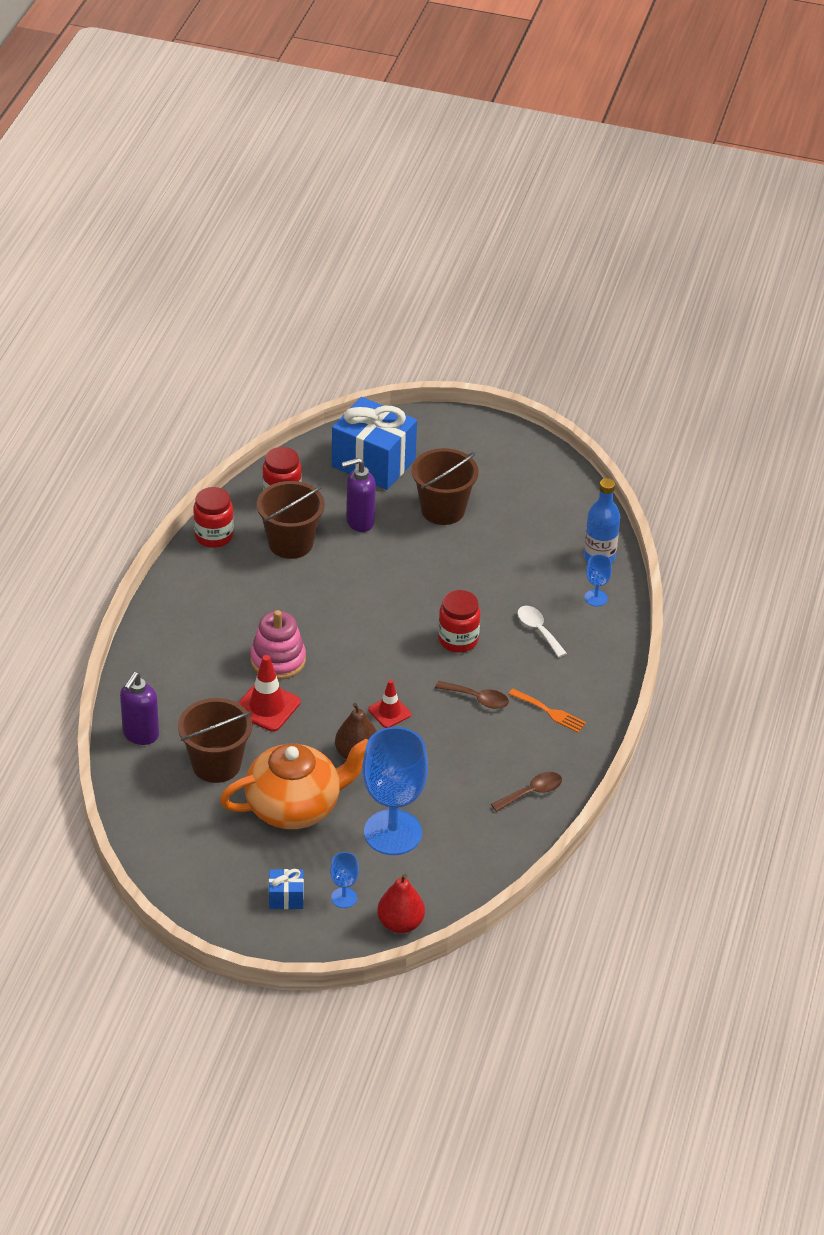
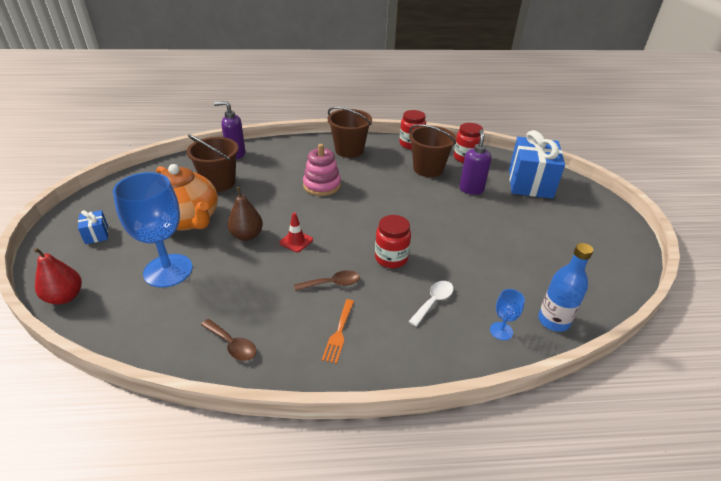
camera: 70 degrees right, 5 degrees down
(267, 707) = (277, 190): red traffic cone -> none
(344, 898) = (95, 261): blue goblet -> none
(359, 522) = (471, 189): purple soap dispenser -> purple soap dispenser turned 45 degrees clockwise
(443, 510) = (518, 221): brown bucket -> brown bucket (349, 150)
(477, 699) = (332, 283): brown spoon -> brown spoon turned 105 degrees counterclockwise

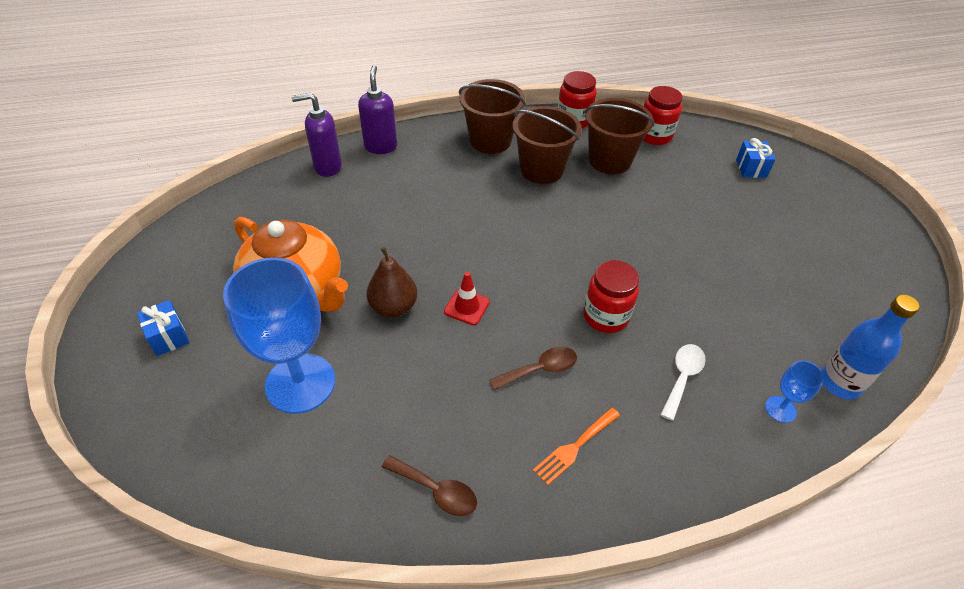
camera: 10 degrees left, 10 degrees up
(65, 297) = (163, 452): red pear -> none
(219, 183) = (320, 221): brown bucket -> brown bucket (541, 170)
(322, 185) = (471, 207): pink stacking toy -> none
(339, 333) = (574, 447): orange fork -> orange fork turned 45 degrees clockwise
(471, 189) = (677, 188): purple soap dispenser -> purple soap dispenser (381, 146)
(530, 183) = (751, 168): blue gift -> blue gift, size x0.44

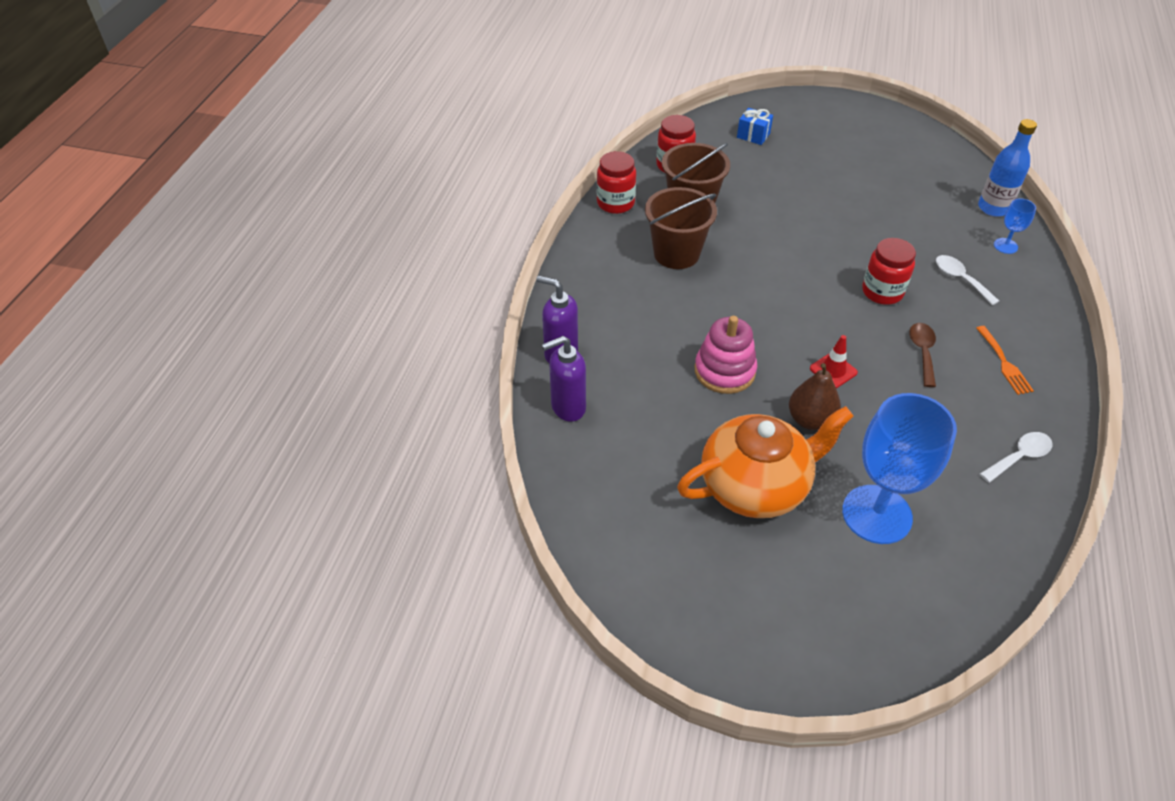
camera: 60 degrees left, 0 degrees up
(168, 337) = (771, 609): blue gift -> none
(327, 167) = (567, 407): purple soap dispenser -> purple soap dispenser turned 45 degrees clockwise
(419, 237) = (724, 371): none -> pink stacking toy
(436, 490) = (1019, 457): brown spoon -> white spoon
(490, 141) = (608, 270): brown bucket -> none

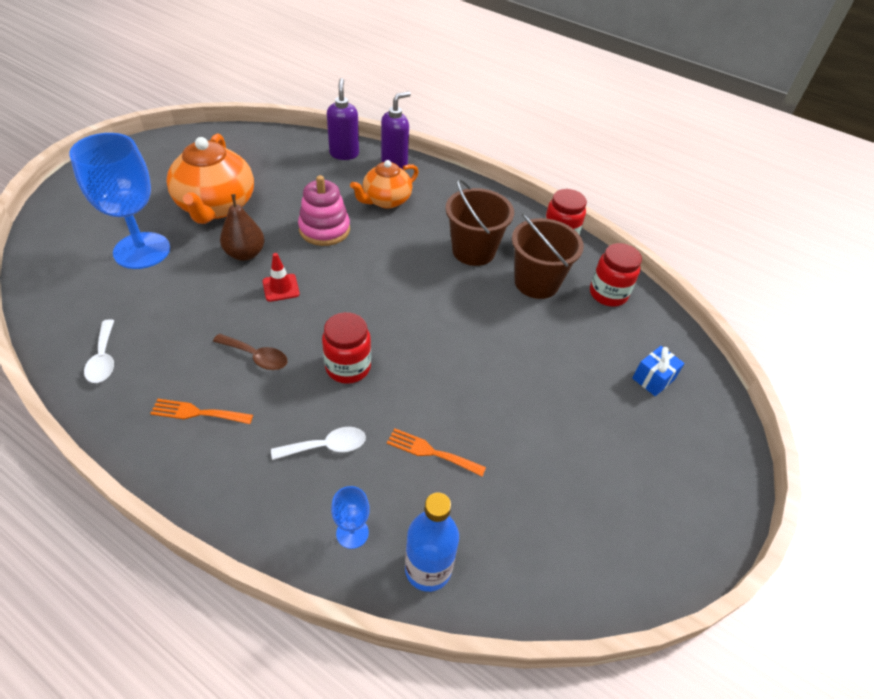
camera: 105 degrees right, 0 degrees up
(639, 339) = (386, 200): none -> orange teapot
(914, 226) = (431, 452): none -> orange fork

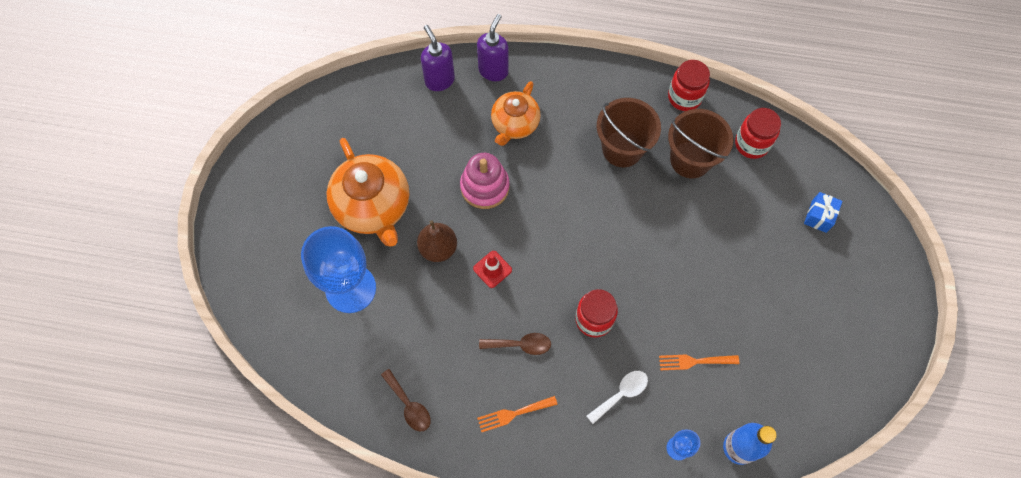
camera: 20 degrees left, 20 degrees up
(103, 359) = (409, 405): white spoon -> brown spoon

